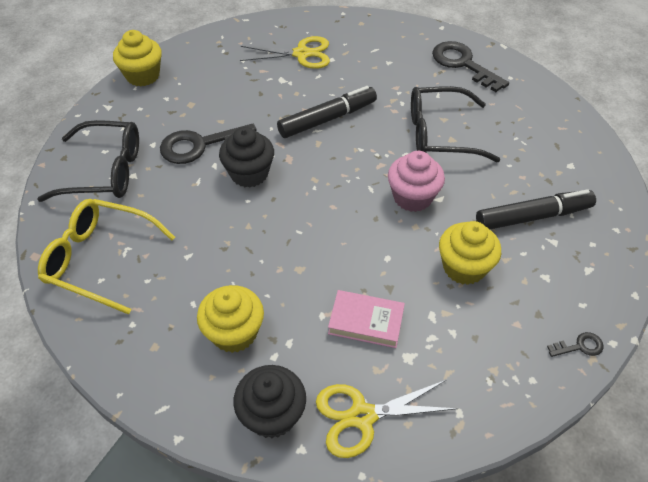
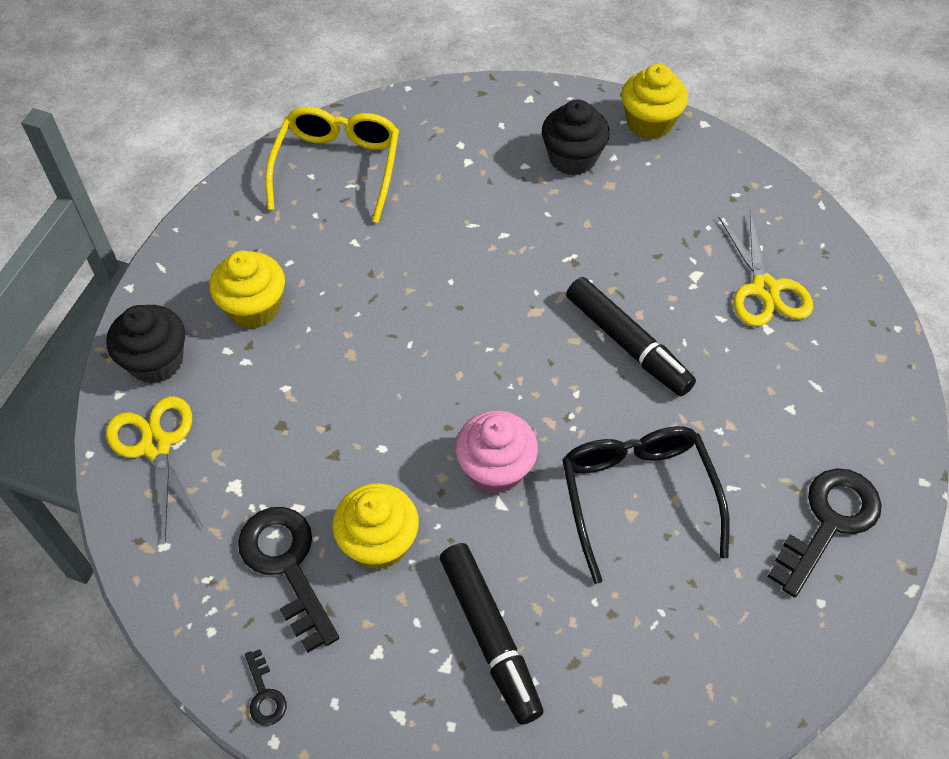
camera: 80 degrees right, 5 degrees up
(106, 171) = (468, 136): black glasses -> none
(200, 145) = (535, 212): black key -> black key (286, 565)
(249, 173) = (497, 273): black cupcake -> black cupcake (572, 158)
(366, 321) = (280, 435): pink book -> none

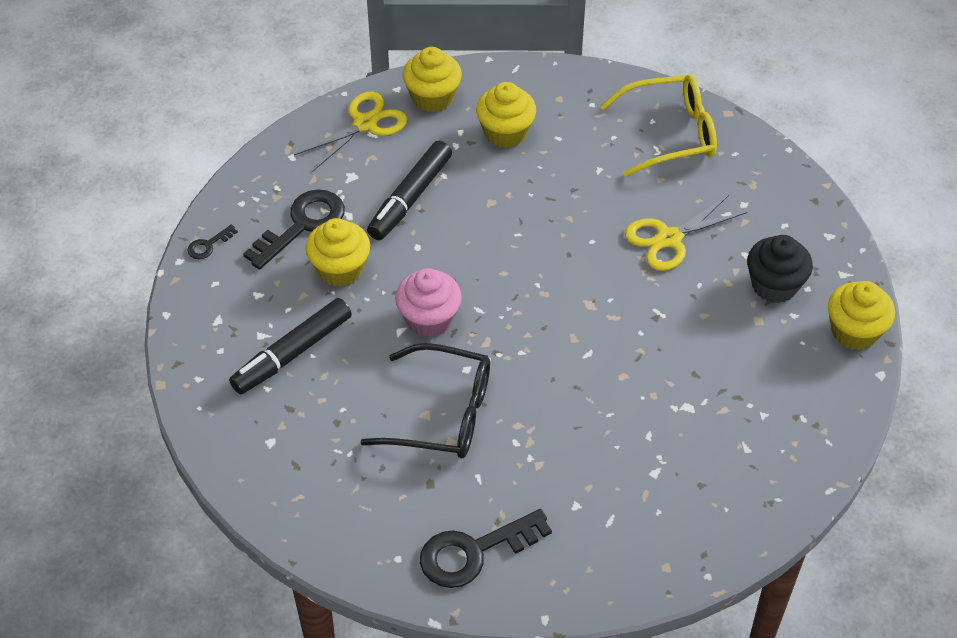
camera: 70 degrees right, 5 degrees down
(156, 361) = (432, 97): black cupcake -> yellow cupcake
(627, 344) = (587, 374): black marker -> black marker (410, 198)
(637, 494) = (444, 414): black glasses -> black glasses turned 45 degrees clockwise
(765, 289) = (698, 462): yellow scissors -> yellow scissors (668, 239)
(829, 522) = (474, 552): black key -> black key turned 135 degrees clockwise

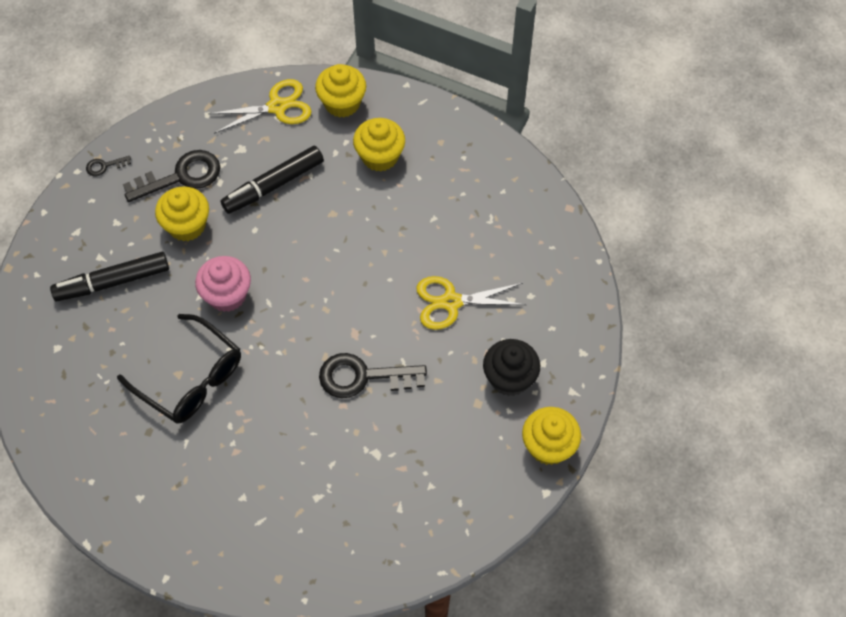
camera: 25 degrees right, 10 degrees up
(474, 552) = (147, 501): black key -> black key (363, 377)
(671, 133) = (511, 209): yellow glasses -> none

